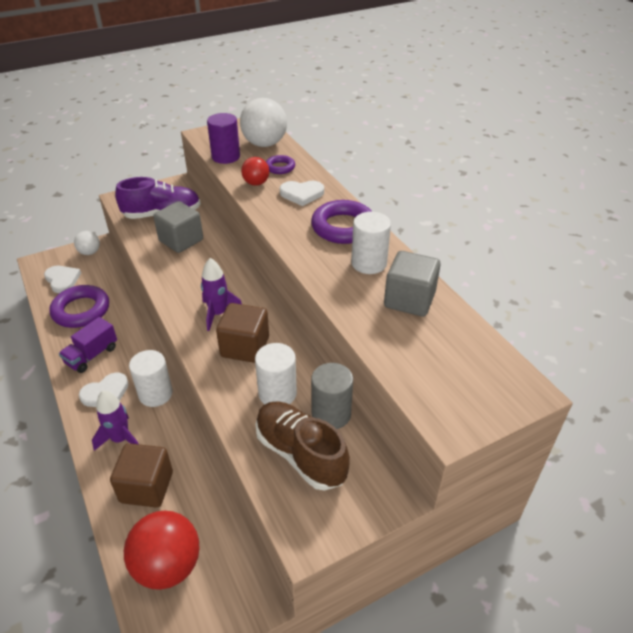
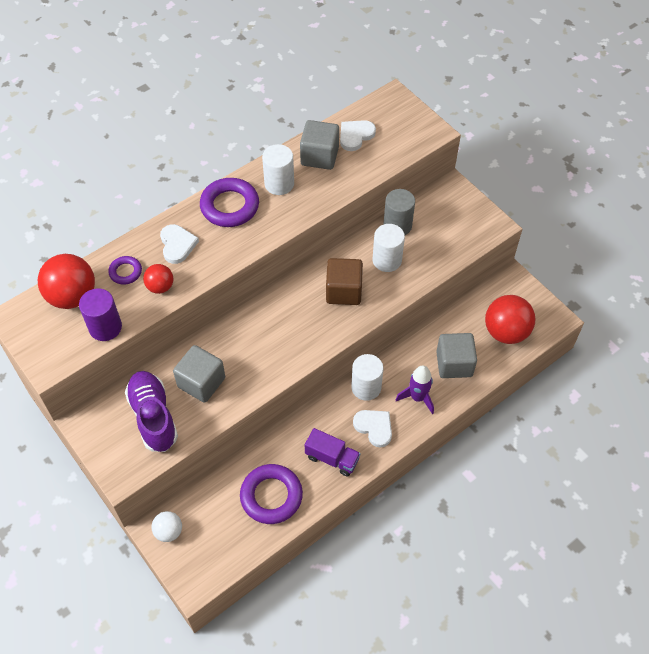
camera: 100 degrees left, 15 degrees up
(62, 280) = (224, 539): white heart -> white heart (355, 136)
(146, 487) = (454, 364): brown cube -> grey cube
(218, 313) = (307, 320): purple rocket -> none
(264, 144) = (72, 296): white ball -> red ball
(300, 454) = (436, 238): brown shoe -> none

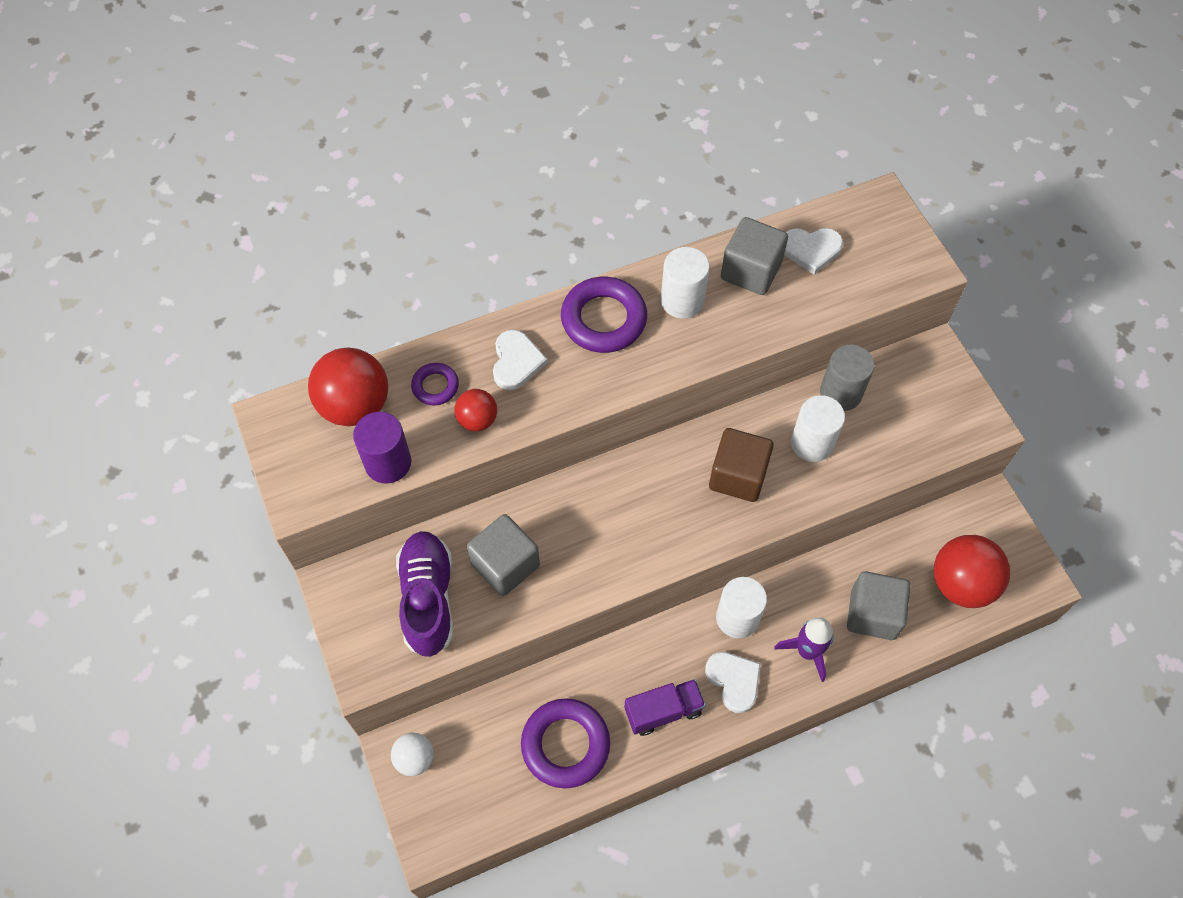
camera: 15 degrees right, 5 degrees up
(332, 458) = (663, 711): purple truck -> purple truck turned 60 degrees counterclockwise
(355, 136) = (811, 250): white heart -> white heart turned 150 degrees counterclockwise

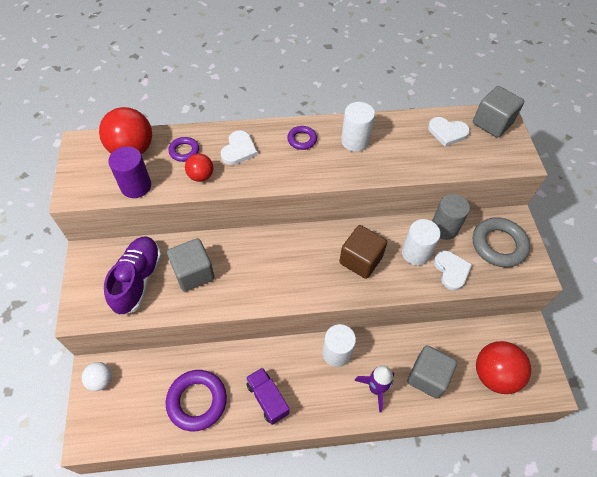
camera: 15 degrees right, 5 degrees down
(603, 319) = (302, 140): purple ring -> purple ring, size x0.53
(663, 711) = (267, 399): purple truck -> purple truck turned 120 degrees counterclockwise
(734, 681) = (320, 393): white heart -> white heart (451, 270)
(751, 271) = (404, 135): grey cube -> grey cube (492, 123)
(923, 397) = (498, 245): none -> grey ring

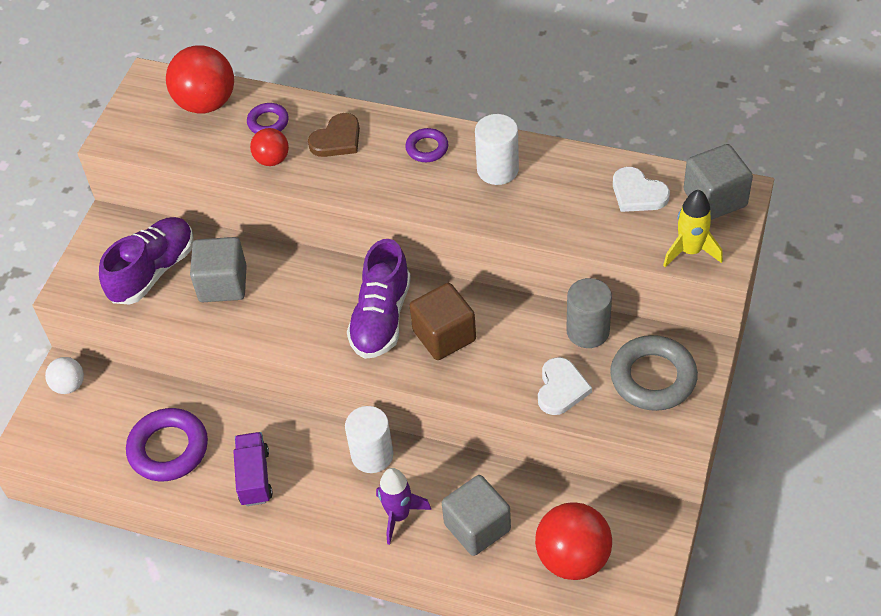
camera: 30 degrees right, 5 degrees down
(136, 186) = (188, 150): purple cylinder -> none
(239, 150) = (337, 139): white heart -> brown heart
(314, 261) = (381, 318): none -> purple shoe
(415, 253) = (525, 351): white cylinder -> none
(500, 159) = (690, 251): none -> yellow rocket

